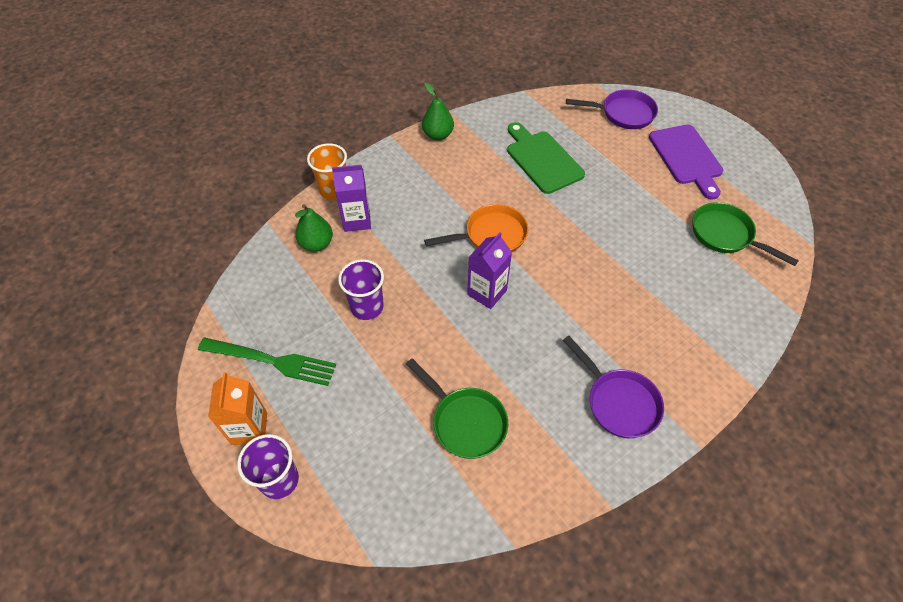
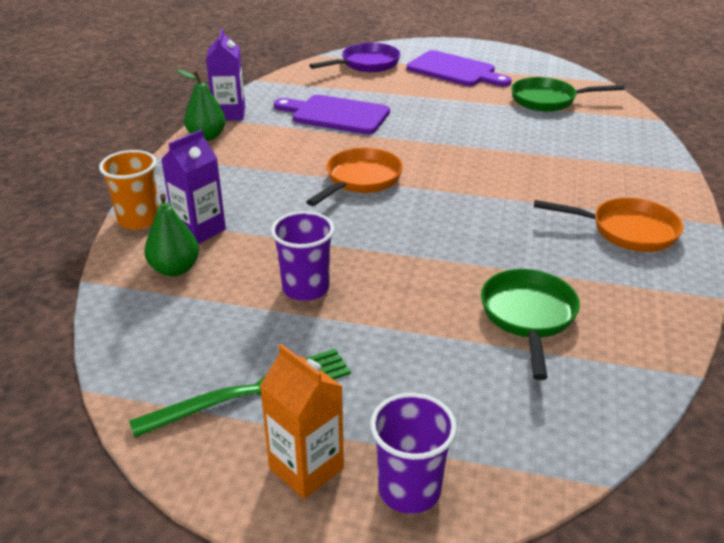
camera: 40 degrees left, 20 degrees down
(465, 421) = (528, 317): green pan -> green pan turned 90 degrees counterclockwise
(487, 292) = (413, 218): purple carton -> purple carton (229, 114)
(542, 159) = (336, 115): green cutting board -> purple cutting board
(618, 402) = (627, 231): purple pan -> orange pan

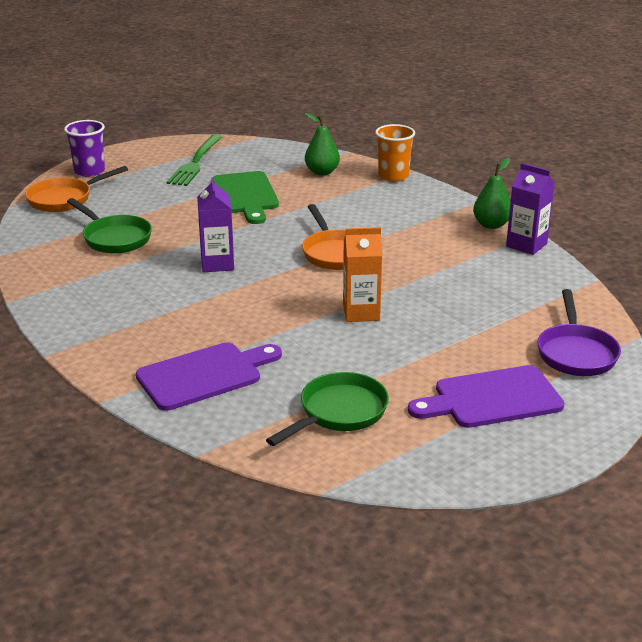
camera: 130 degrees right, 5 degrees down
(199, 230) = (353, 187): purple carton -> purple carton (217, 264)
(305, 288) = (246, 195): purple cup -> green cutting board
(306, 468) = (136, 159): orange carton -> orange carton (361, 312)
(336, 115) = (462, 287): purple cutting board -> purple cutting board (204, 375)
(627, 231) = (110, 313): orange pan -> orange pan (64, 199)

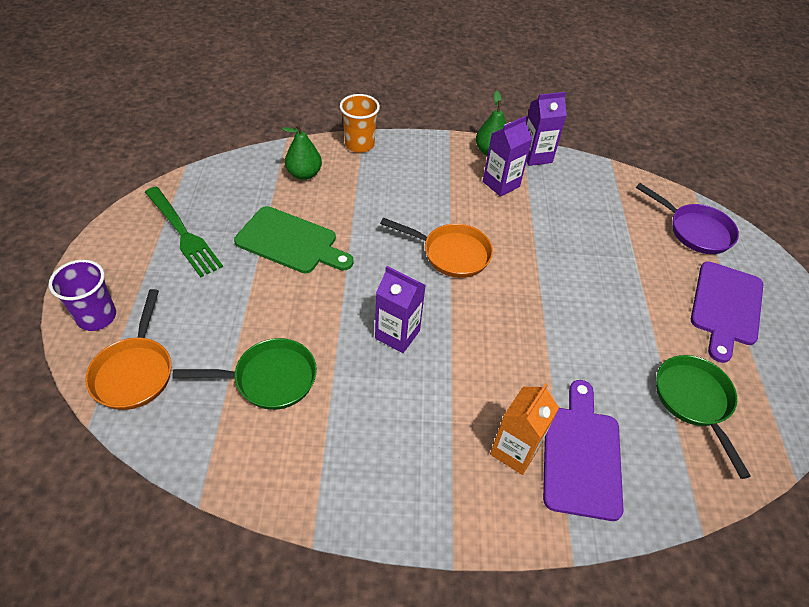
camera: 55 degrees left, 20 degrees up
(361, 312) = (558, 298): orange carton -> orange carton (514, 450)
(457, 243) = (501, 184): none -> purple carton

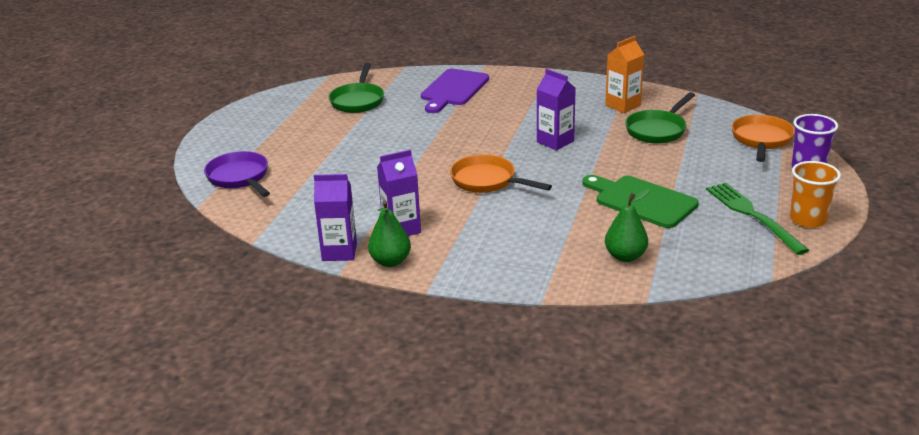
camera: 160 degrees left, 20 degrees down
(269, 379) = (658, 130): green pan -> green pan turned 60 degrees counterclockwise
(359, 144) = (551, 283): orange cup -> orange cup (808, 220)
(514, 450) = (495, 94): orange carton -> orange carton (623, 105)
(726, 307) = (277, 135): purple cutting board -> none

